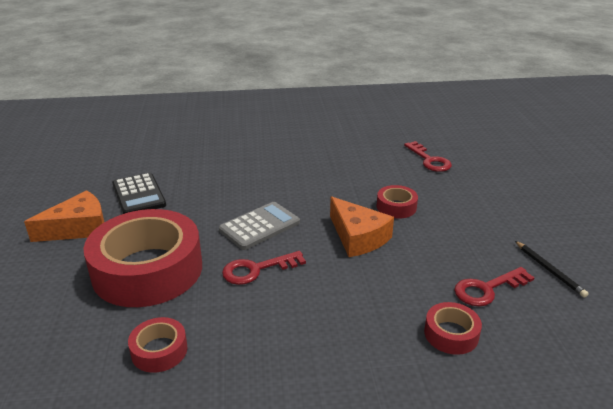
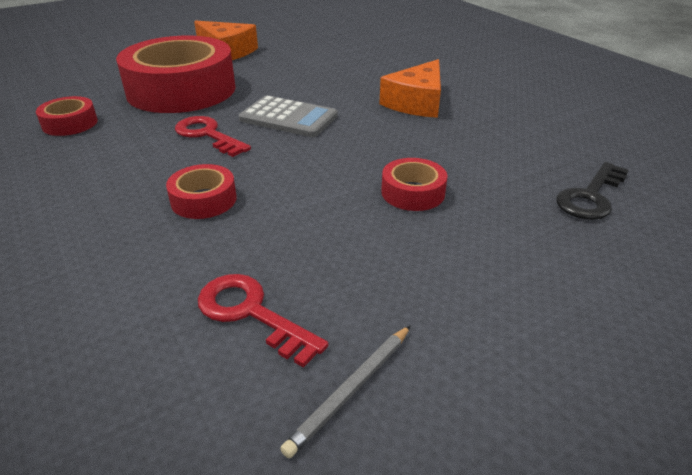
camera: 65 degrees right, 5 degrees up
(139, 195) = (297, 56): black calculator -> none
(358, 237) = (312, 178): orange cheese -> orange cheese (416, 102)
(429, 160) = (590, 196): red key -> black key
(451, 334) = (129, 291): red tape -> red tape (204, 200)
(549, 270) = (351, 389): black pencil -> grey pencil

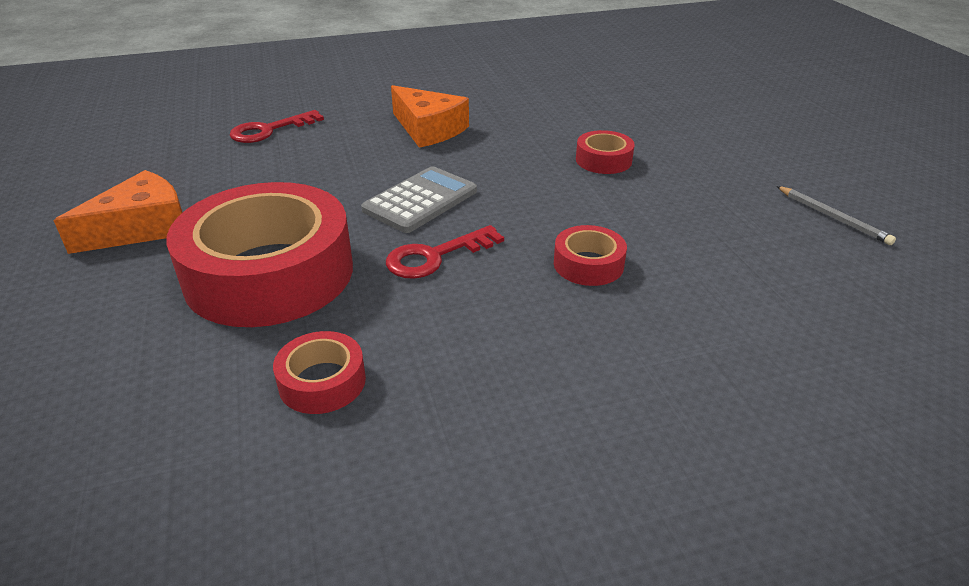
camera: 75 degrees left, 0 degrees up
(251, 313) = (763, 248): red key -> red key (269, 130)
(590, 196) = (626, 101): black key -> none

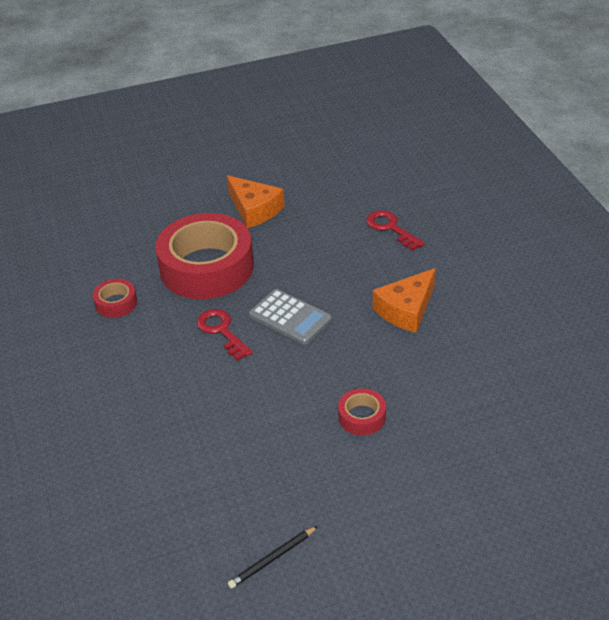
camera: 90 degrees right, 5 degrees up
(588, 264) = (210, 403): red tape -> none
(832, 217) = (272, 558): grey pencil -> black pencil

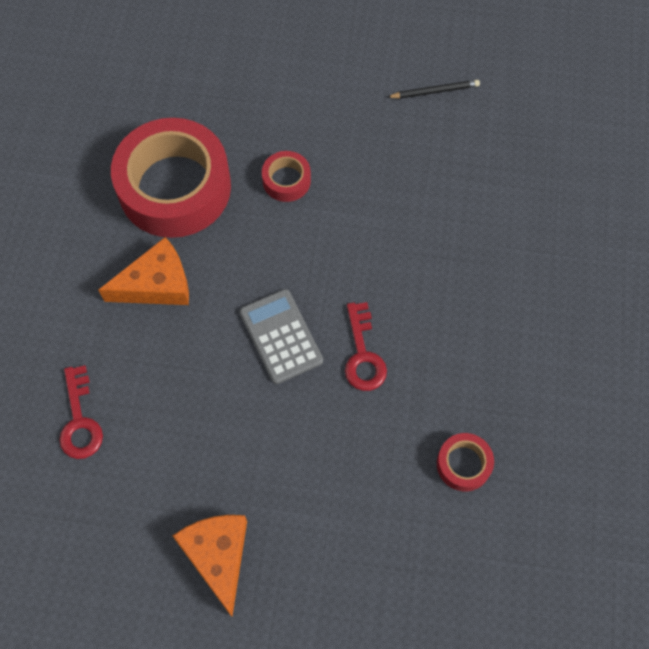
camera: 155 degrees left, 25 degrees up
(206, 267) = (332, 470): red tape -> red tape (175, 187)

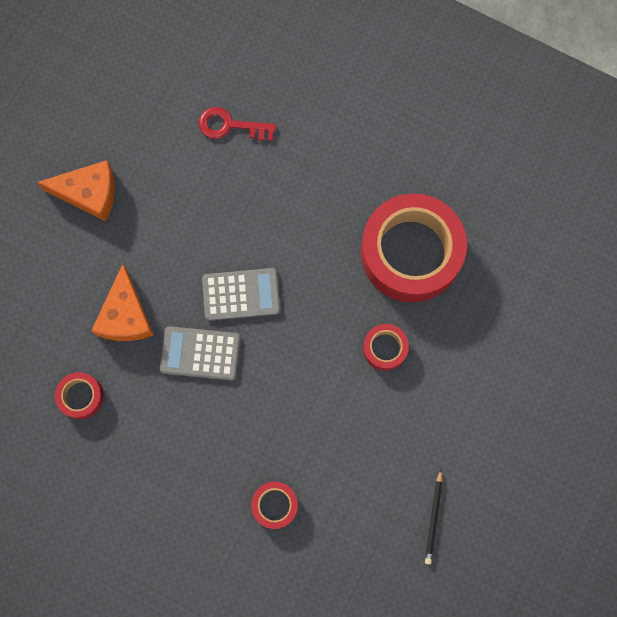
camera: 110 degrees right, 10 degrees up
(157, 284) = (324, 212): orange cheese -> orange cheese (125, 315)
(363, 355) = (200, 353): red key -> grey calculator
(487, 228) = (275, 505): none -> red tape

